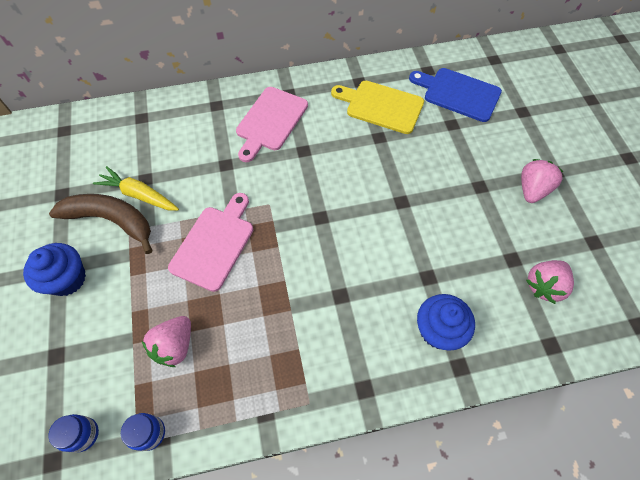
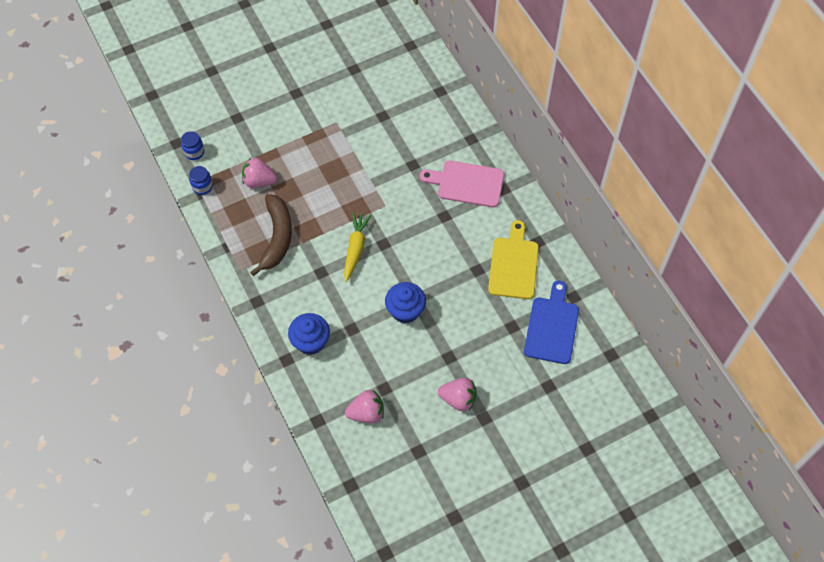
camera: 75 degrees right, 0 degrees up
(67, 279) = (289, 101): blue cupcake -> blue cupcake (405, 310)
(111, 220) = (341, 109): brown banana -> brown banana (277, 237)
(139, 195) = (367, 117): yellow carrot -> yellow carrot (355, 248)
(214, 244) = (340, 180): pink cutting board -> none
(544, 285) = (366, 413): pink strawberry -> pink strawberry turned 135 degrees clockwise

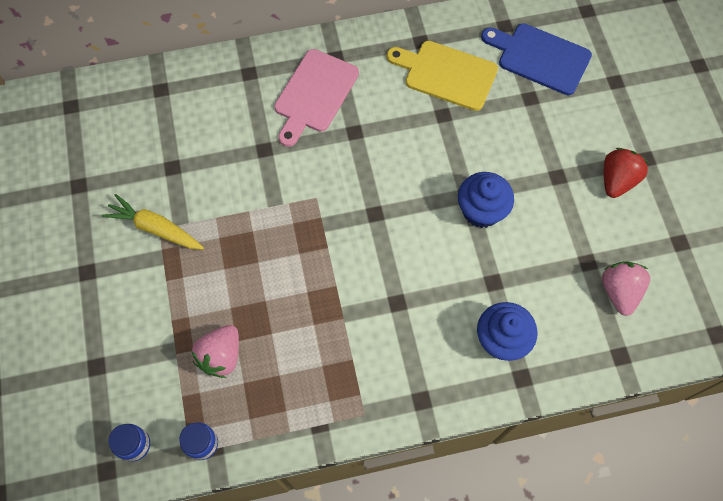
camera: 75 degrees left, 5 degrees up
(277, 237) = (325, 350): brown banana -> none
(355, 248) = (372, 250): yellow carrot -> yellow carrot (155, 228)
(458, 399) = (617, 180): pink strawberry -> red strawberry

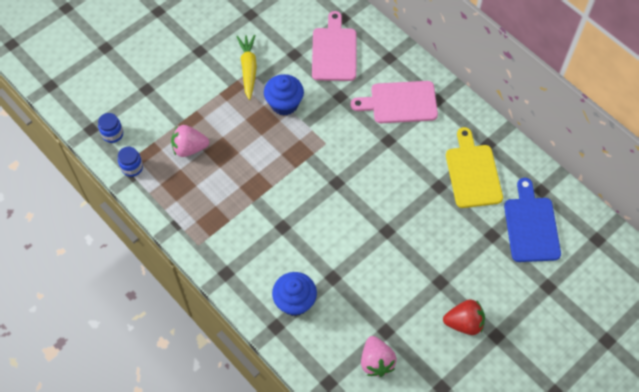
camera: 60 degrees right, 5 degrees down
(199, 123) = (334, 51): none -> pink cutting board
(481, 210) = (381, 245): blue cupcake -> blue cupcake (284, 104)
(619, 291) = (376, 361): pink strawberry -> pink strawberry turned 105 degrees clockwise

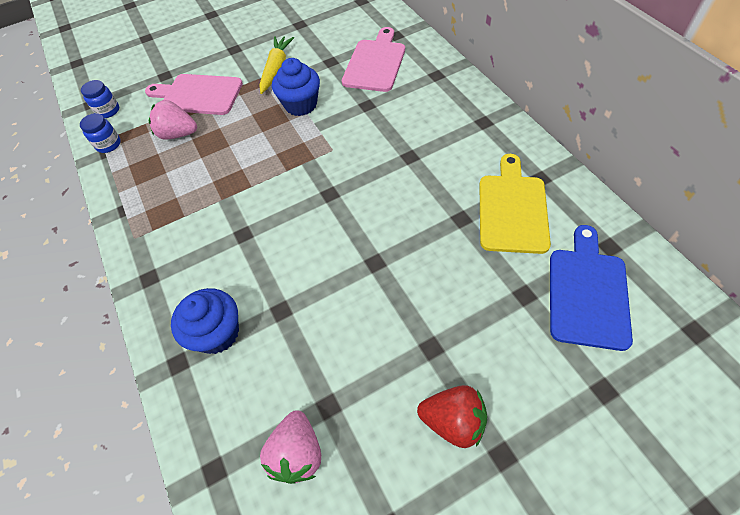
camera: 20 degrees right, 5 degrees down
(400, 102) = (436, 119): pink cutting board -> pink cutting board (198, 94)

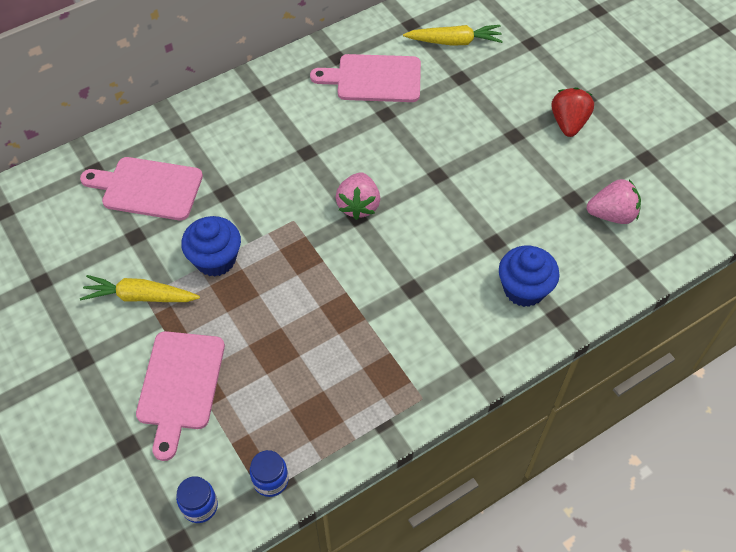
camera: 100 degrees left, 0 degrees up
(178, 134) = (257, 392): pink strawberry -> pink strawberry (358, 205)
(512, 209) = (374, 79): yellow cutting board -> pink cutting board
(587, 292) = (454, 41): blue cutting board -> yellow carrot

